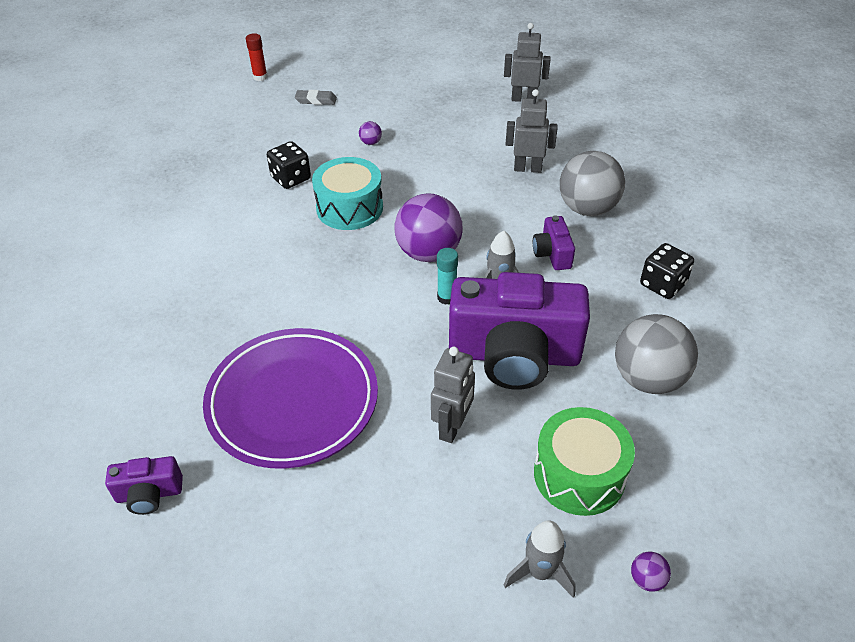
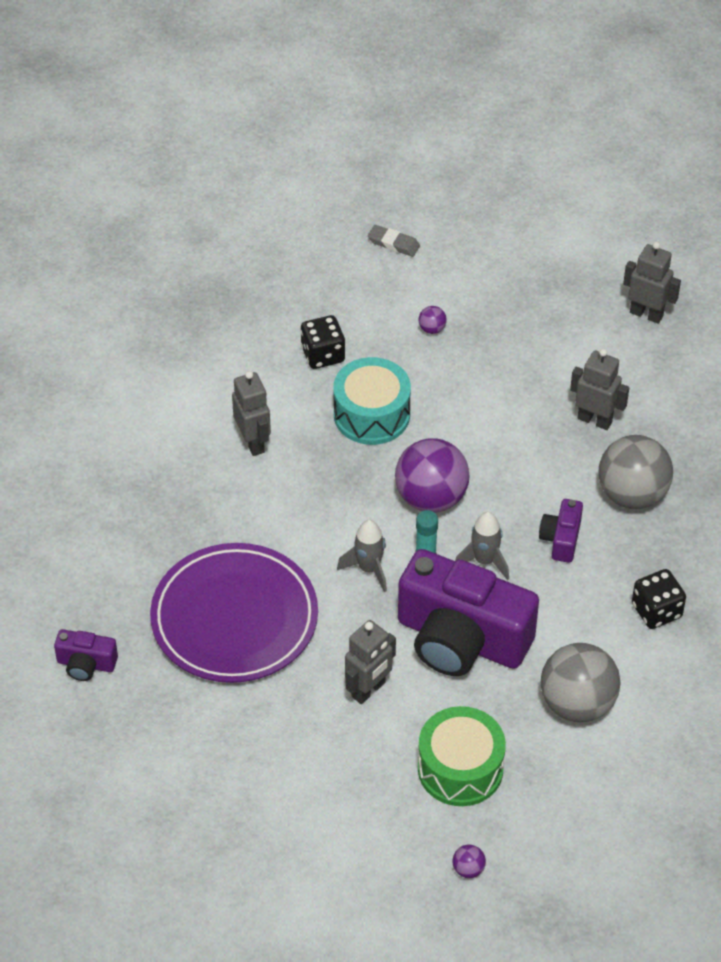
camera: 20 degrees right, 5 degrees up
(255, 252) = (253, 442): none -> grey robot
(260, 77) = (340, 185): red glue stick -> none
(540, 572) = (383, 834): grey rocket -> grey rocket (369, 569)

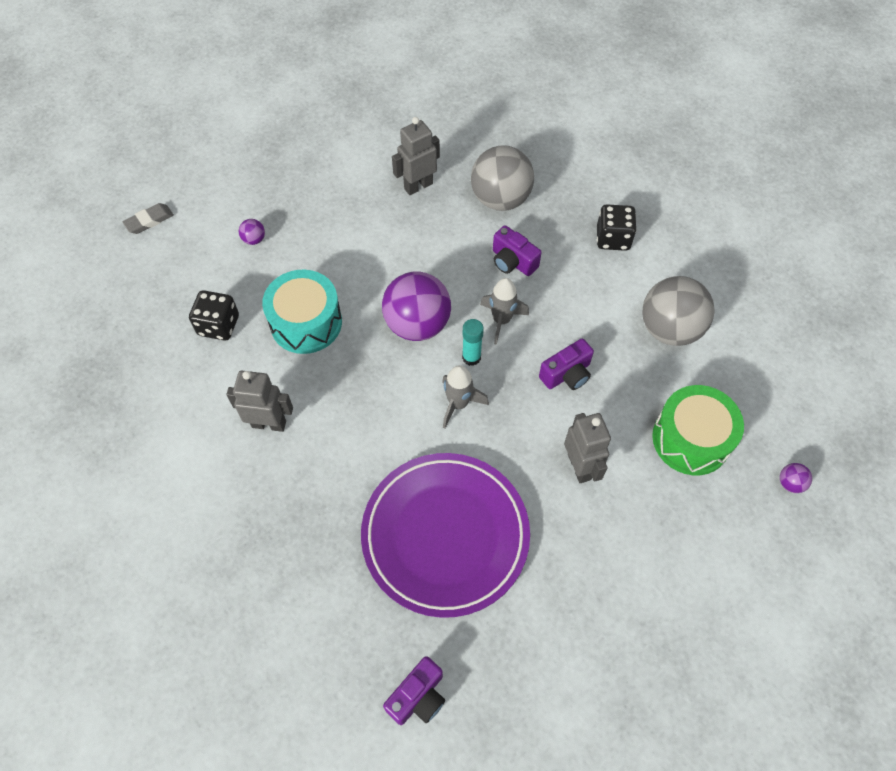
camera: 60 degrees left, 10 degrees up
(461, 639) = (566, 374): purple camera -> purple camera, size x0.44
(646, 314) = (346, 109): grey robot -> none

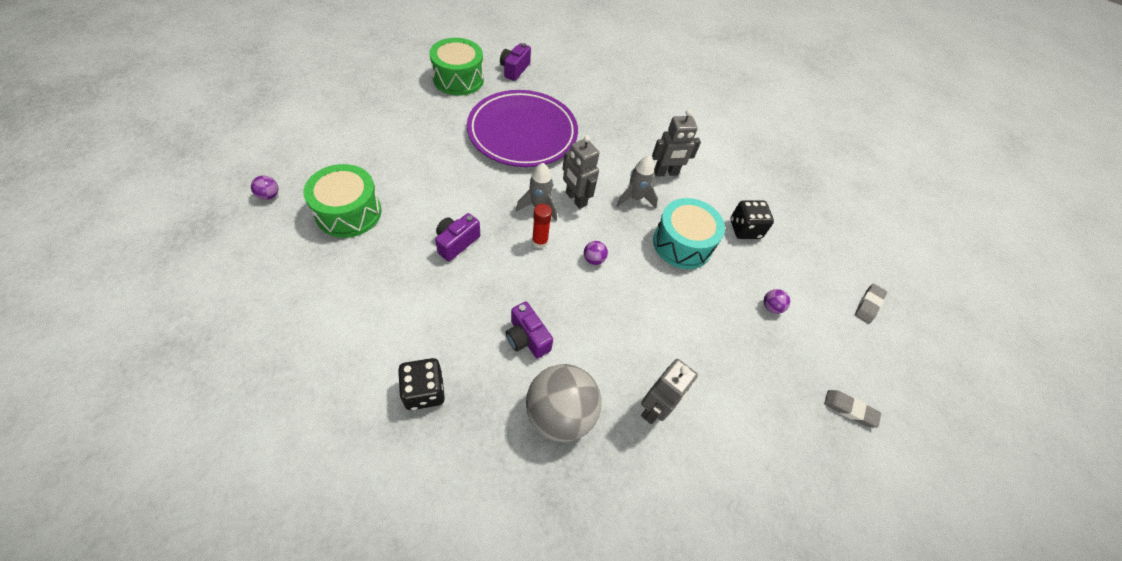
camera: 155 degrees right, 5 degrees down
(248, 150) = (849, 409): none -> grey eraser
(417, 324) = (593, 259): purple ball -> purple ball, size x0.40
(471, 357) = (539, 241): turquoise glue stick -> red glue stick
(501, 320) = (523, 277): grey rocket -> grey rocket (635, 198)
(512, 261) = (527, 338): purple camera -> purple camera turned 150 degrees counterclockwise
(523, 685) = (458, 79): none -> green drum
(579, 466) = (438, 181): grey robot -> grey robot (575, 199)
(669, 329) = (362, 300): grey ball -> none

